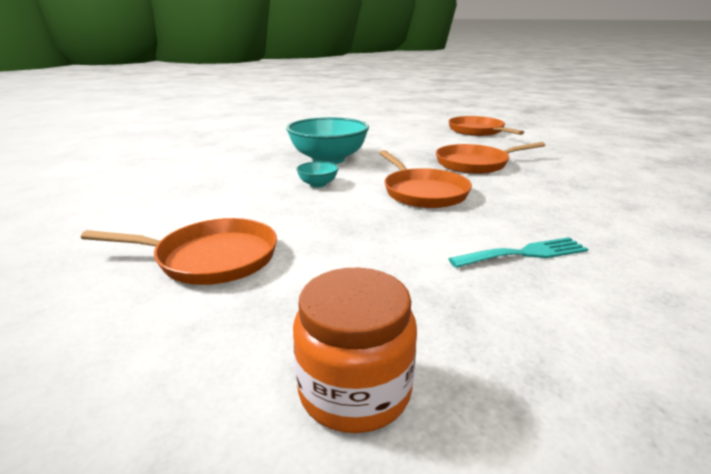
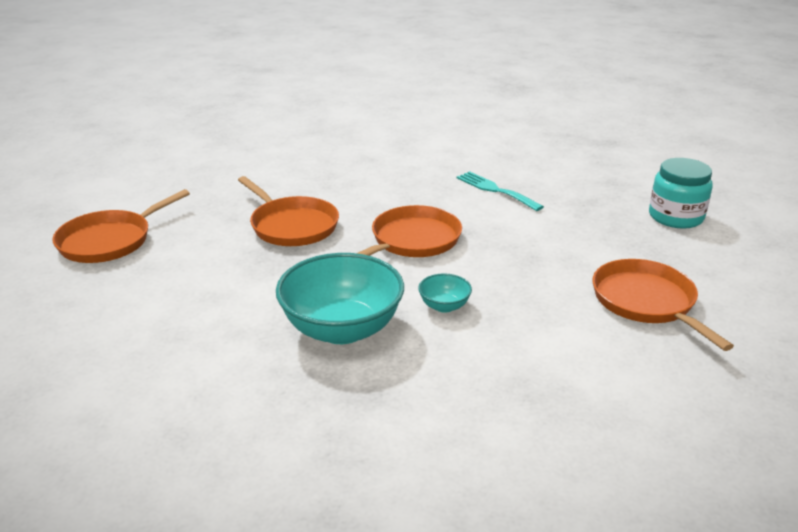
camera: 115 degrees left, 5 degrees up
(354, 390) = (675, 217): orange jar -> turquoise jar

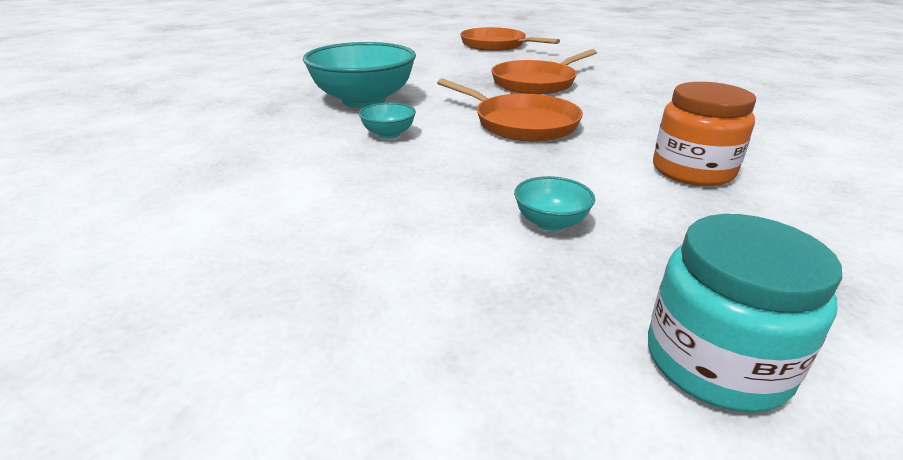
camera: 90 degrees right, 0 degrees up
(495, 190) = (692, 171): turquoise fork -> orange jar
(579, 241) = (550, 222): none -> turquoise bowl
(646, 302) = (365, 258): orange pan -> none

